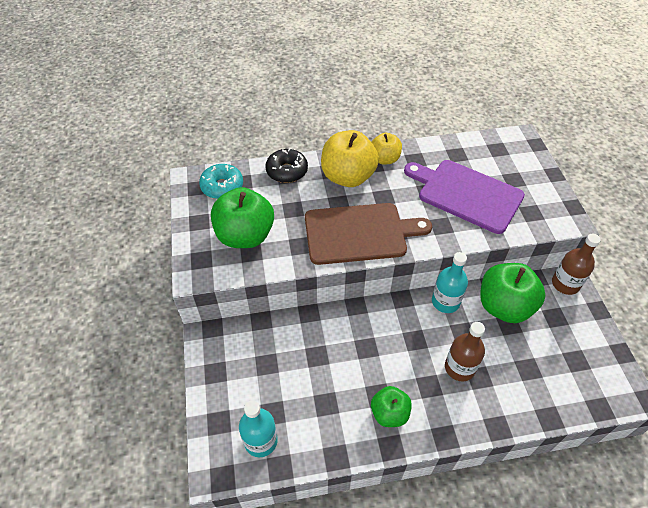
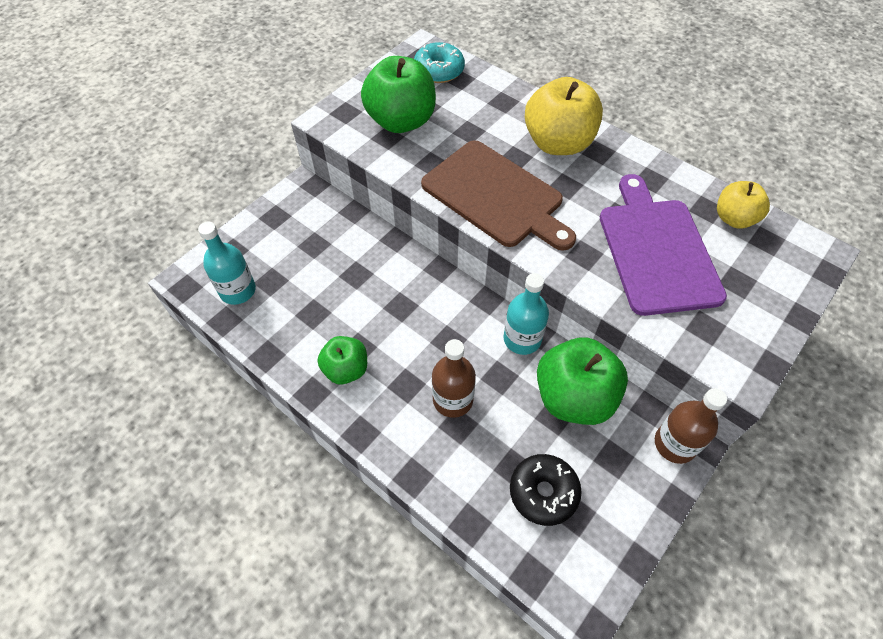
camera: 50 degrees right, 5 degrees up
(287, 171) = (509, 98): black donut -> black donut (543, 492)
(384, 159) = (618, 155): yellow apple -> yellow apple (734, 218)

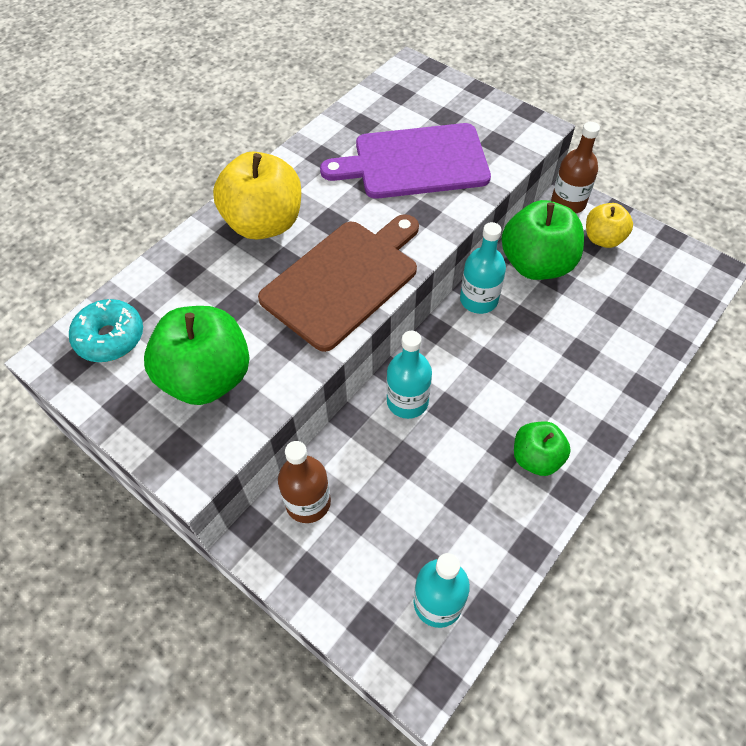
camera: 90 degrees left, 0 degrees up
(409, 277) = (407, 401): none -> turquoise bottle
(453, 399) = (555, 357): brown bottle -> brown bottle (308, 502)
(543, 492) = (631, 291): black donut -> none
(734, 218) = (374, 109): yellow apple -> yellow apple (603, 239)

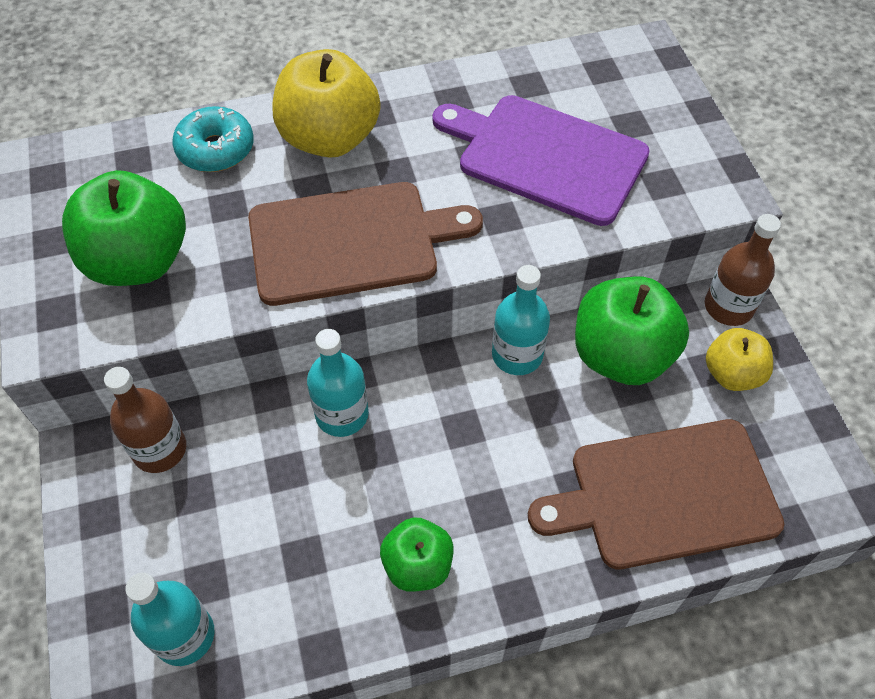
camera: 35 degrees right, 0 degrees up
(110, 337) = (95, 172): turquoise donut -> turquoise donut (216, 149)
(629, 326) = (664, 494): none -> brown cutting board

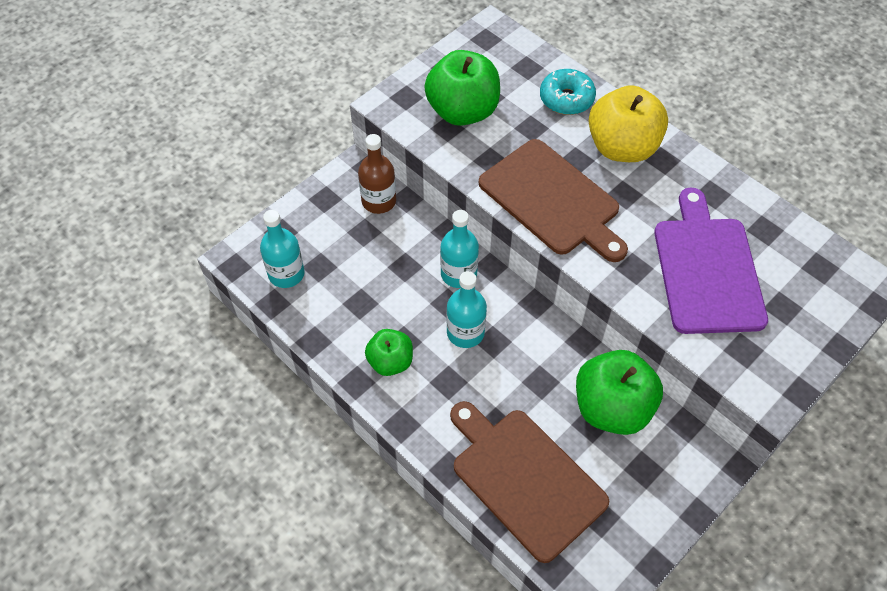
camera: 60 degrees right, 0 degrees up
(517, 355) = (567, 346): turquoise bottle -> turquoise bottle (465, 332)
(728, 307) = (705, 461): brown bottle -> none
(732, 374) = (648, 485): yellow apple -> none

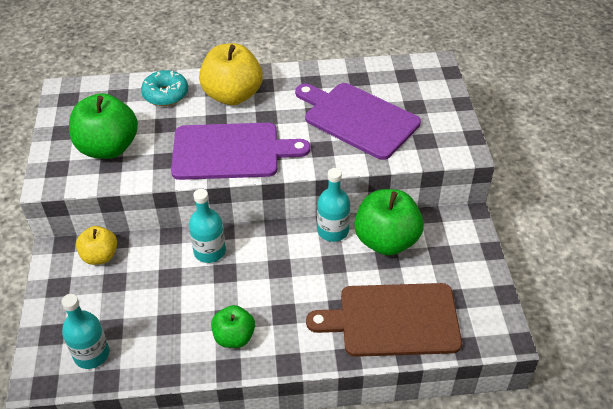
camera: 50 degrees left, 10 degrees down
(379, 201) = (100, 256): brown bottle -> yellow apple
(465, 332) = (257, 278): turquoise bottle -> turquoise bottle (333, 231)
(552, 200) = (231, 151): brown cutting board -> purple cutting board

